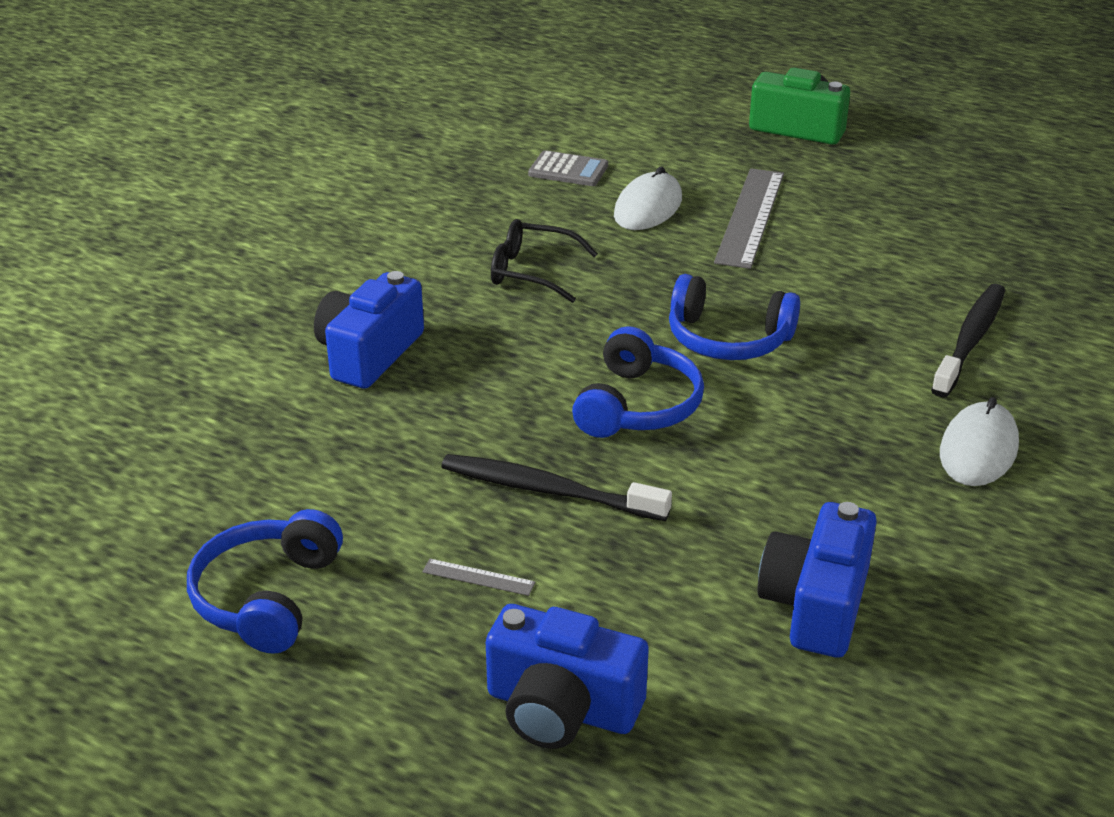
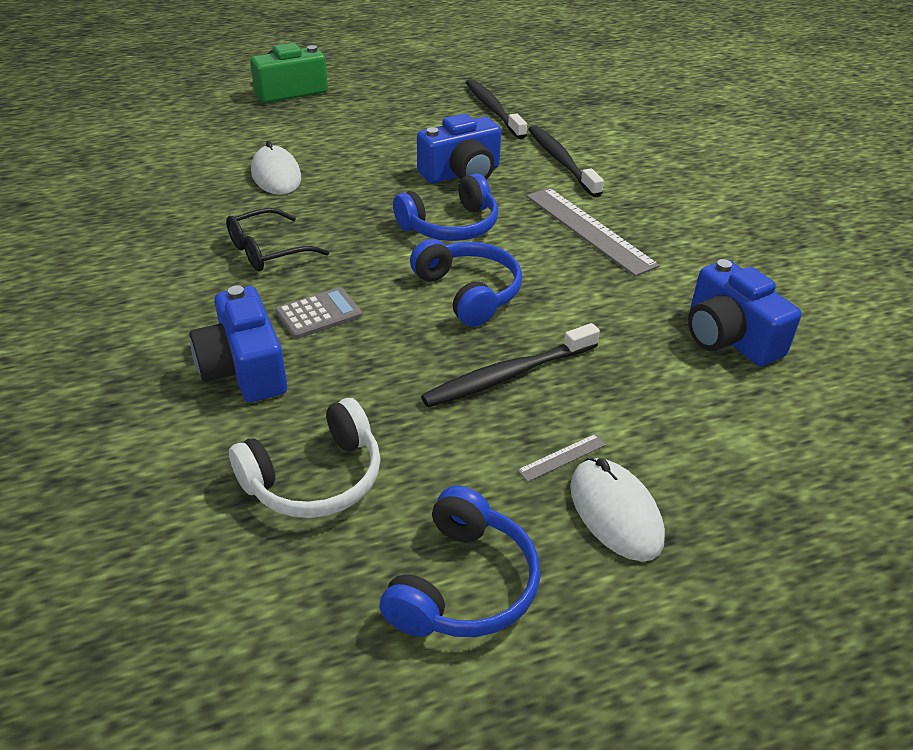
camera: 50 degrees left, 5 degrees up
(266, 597) = (464, 585): blue headphones -> blue headphones turned 120 degrees counterclockwise
(292, 460) = (315, 478): none -> white headphones
(561, 708) = (732, 494): blue camera -> blue camera (462, 174)
(568, 170) = (183, 177): grey calculator -> grey calculator (319, 314)
(749, 217) = (346, 152): grey ruler -> grey ruler (588, 230)
(978, 449) = (655, 212): white mouse -> white mouse (615, 512)
(994, 246) = (493, 110): none -> black toothbrush

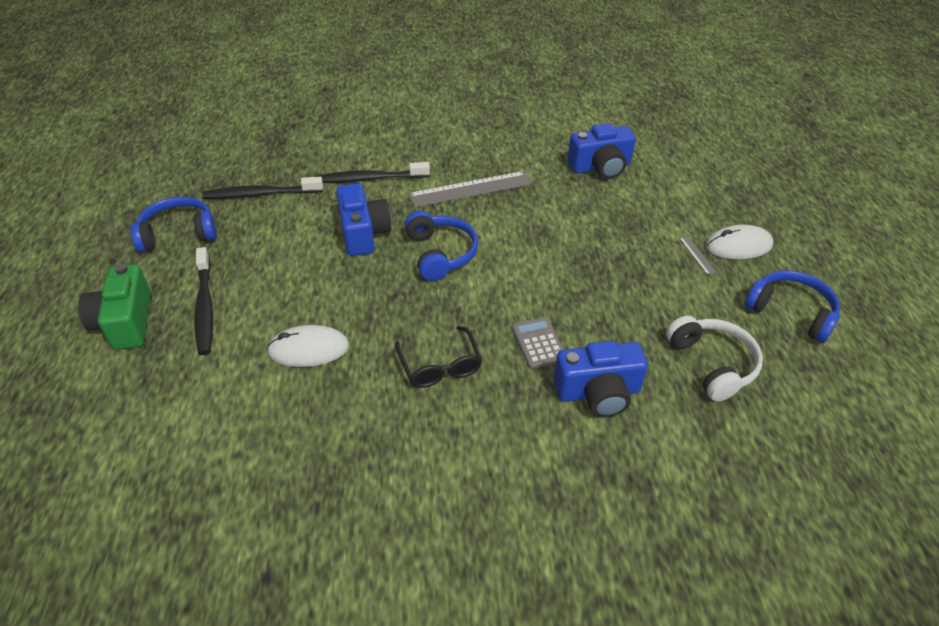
camera: 75 degrees left, 5 degrees up
(469, 292) = (530, 260): blue headphones -> blue headphones (178, 233)
(508, 375) = (623, 261): black toothbrush -> black toothbrush (205, 307)

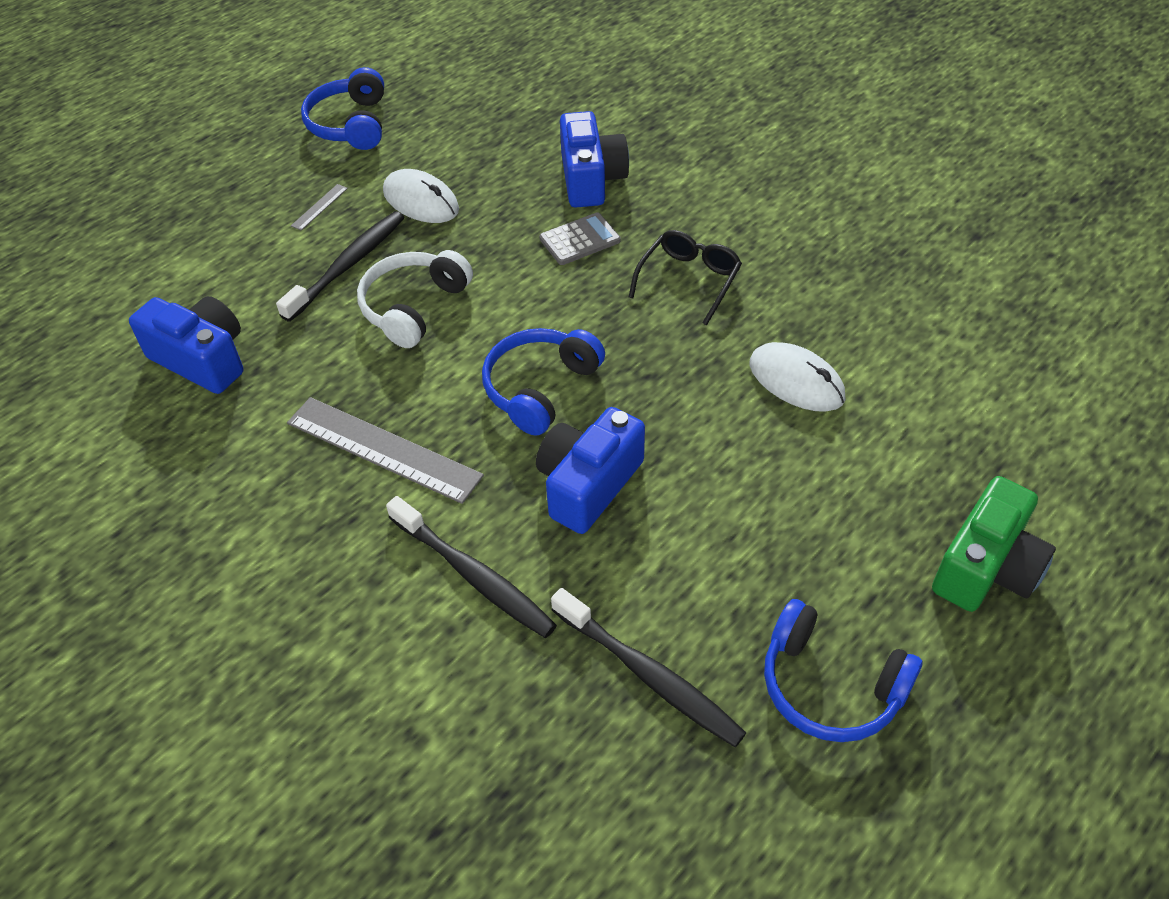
camera: 130 degrees left, 5 degrees up
(205, 307) = (872, 518): black toothbrush -> black toothbrush (348, 265)
(538, 343) = (579, 240): grey calculator -> grey calculator turned 150 degrees counterclockwise
(598, 392) = (591, 179): blue camera -> blue camera turned 45 degrees clockwise
(712, 364) = (476, 138): white headphones -> white headphones (413, 307)
(738, 246) = (272, 188): white mouse -> white mouse (421, 201)

